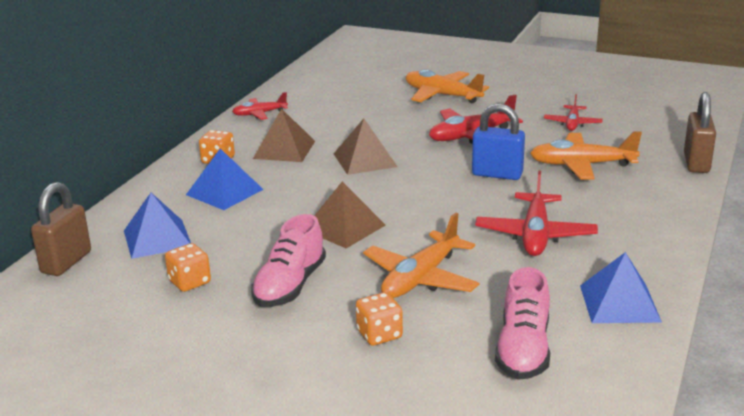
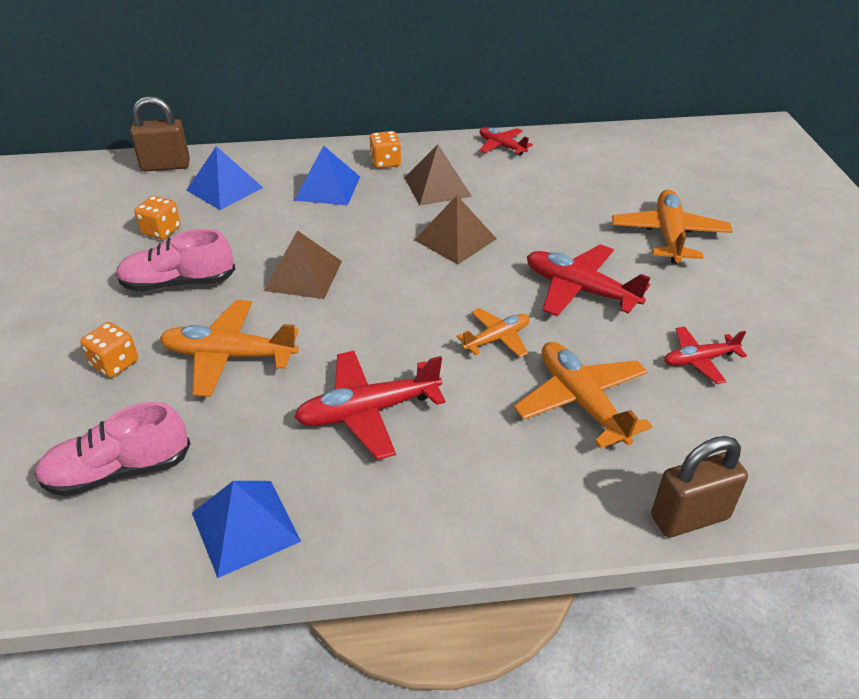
camera: 60 degrees right, 15 degrees up
(497, 174) = (497, 339): blue padlock -> orange plane

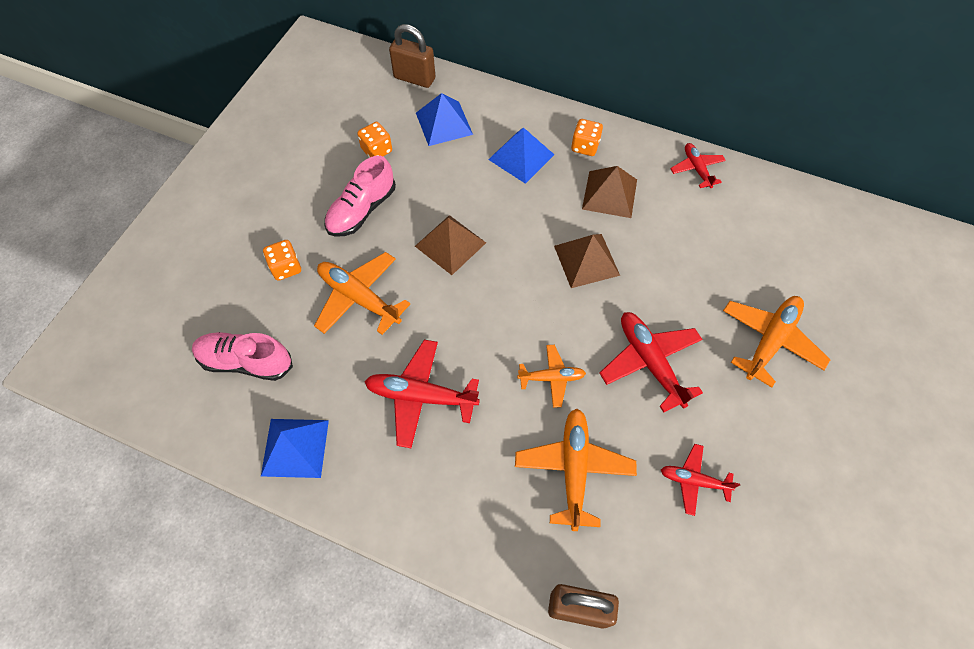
camera: 30 degrees right, 20 degrees up
(178, 283) = (361, 210): pink shoe -> pink shoe turned 75 degrees counterclockwise

